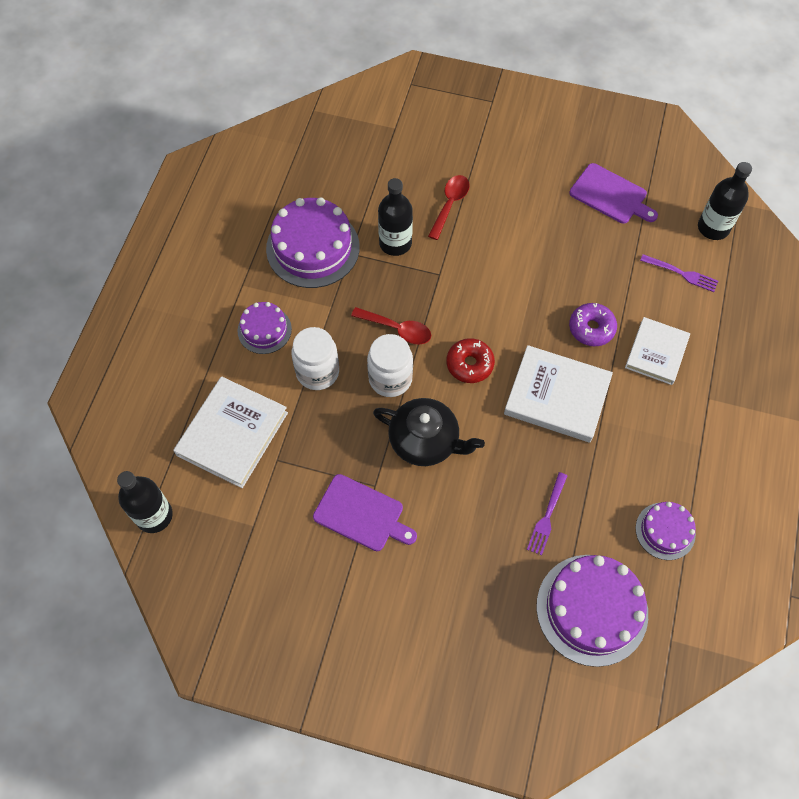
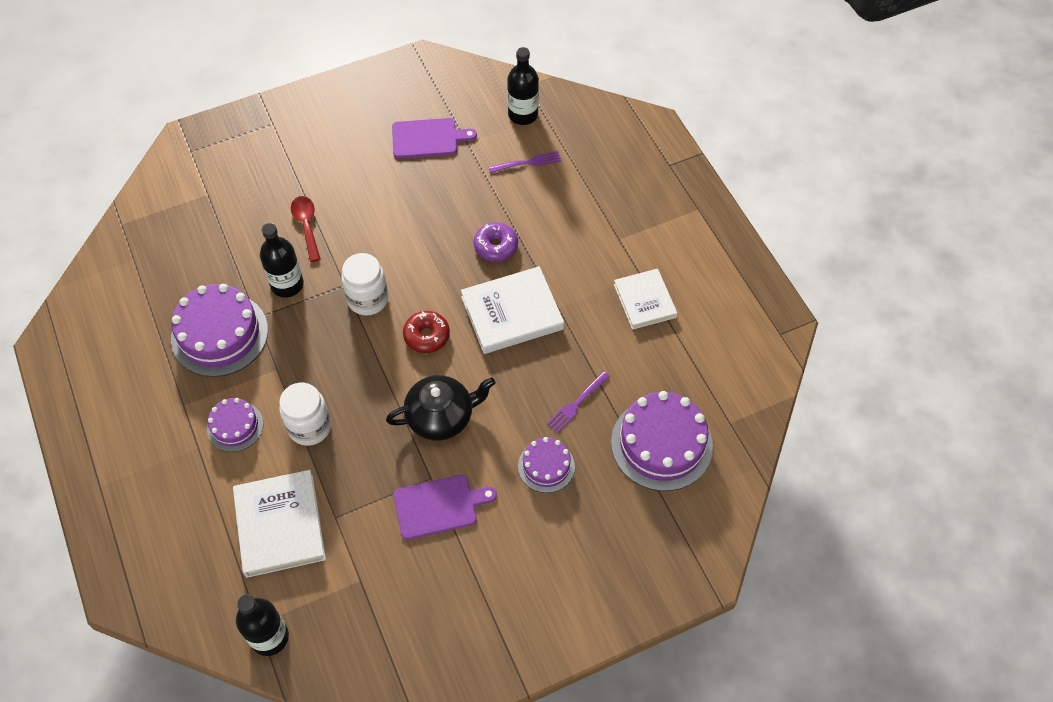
camera: 40 degrees left, 5 degrees down
(390, 379) = (373, 390): white jar -> white jar (368, 299)
(397, 329) = (346, 349): red spoon -> none
(547, 516) = (577, 403): purple fork -> purple fork turned 60 degrees clockwise
(656, 352) = (557, 232): white book -> white book (645, 301)
(665, 531) = (665, 352): purple cake -> purple cake (546, 466)

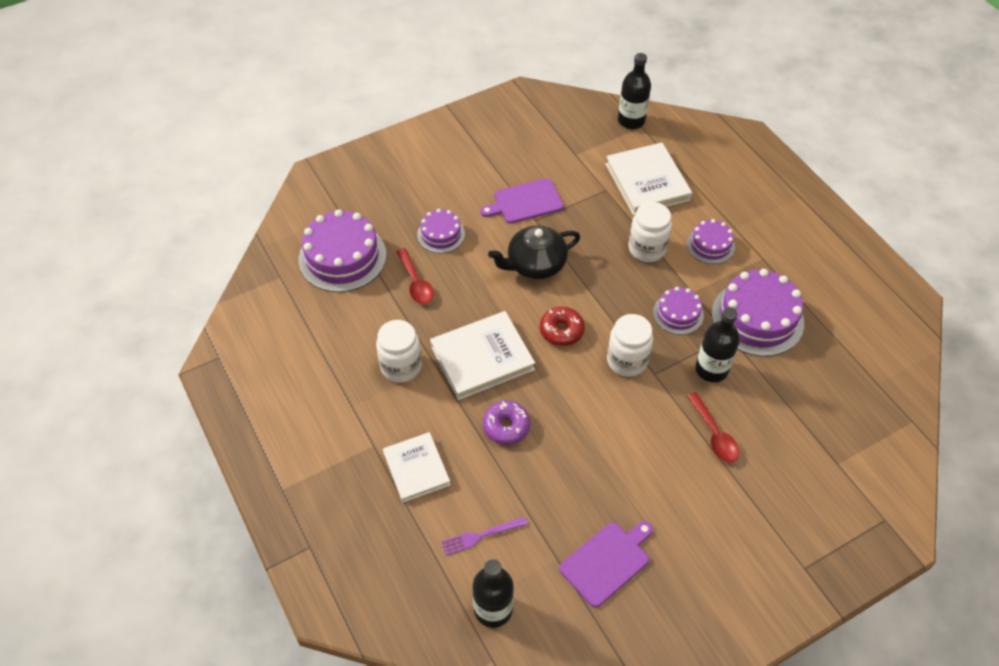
camera: 175 degrees right, 5 degrees down
(300, 345) = (678, 313): none -> purple cake
(428, 138) = (607, 561): purple cutting board -> purple cutting board turned 150 degrees clockwise
(577, 403) = (416, 283): purple fork -> red spoon
(594, 310) = (401, 366): none -> white jar
(645, 301) = (349, 380): white book -> white book (416, 469)

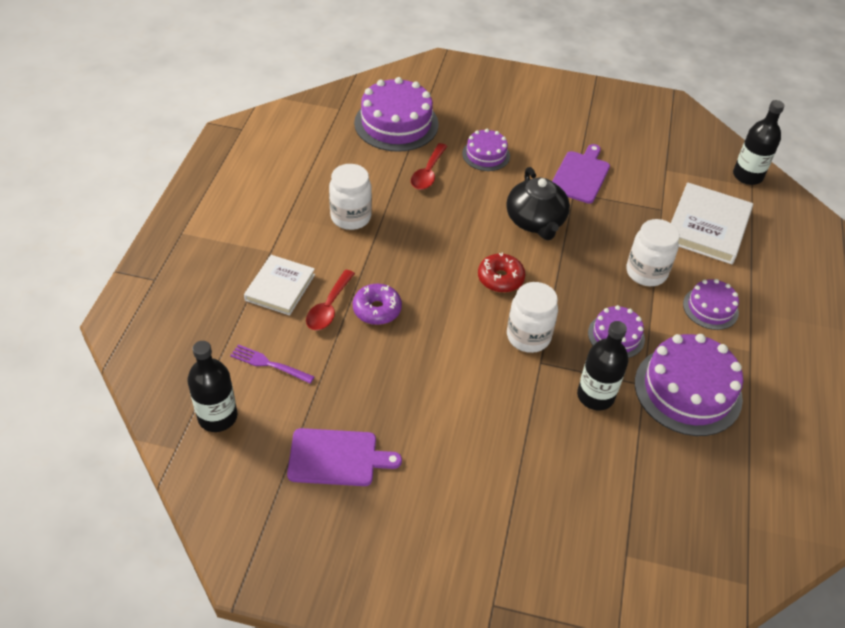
camera: 40 degrees right, 5 degrees down
(482, 358) = (416, 253): white book -> none
(525, 202) = (580, 175): purple cutting board -> purple cutting board turned 90 degrees clockwise
(535, 264) = (535, 221): black teapot -> black teapot turned 120 degrees counterclockwise
(714, 434) = (538, 443): red spoon -> red spoon (329, 307)

